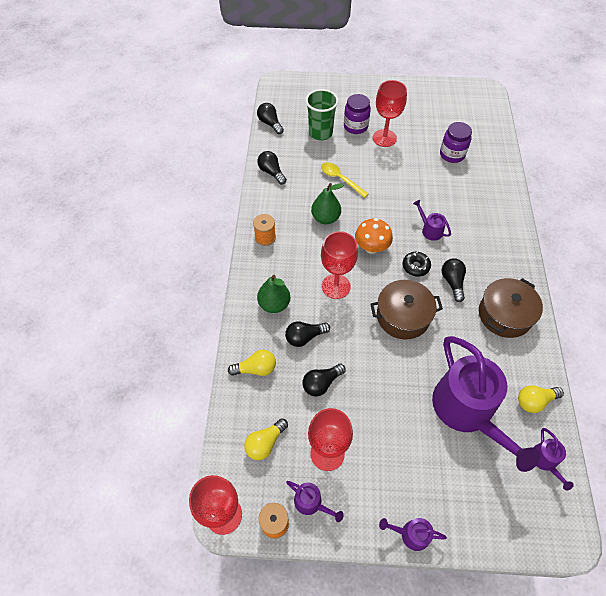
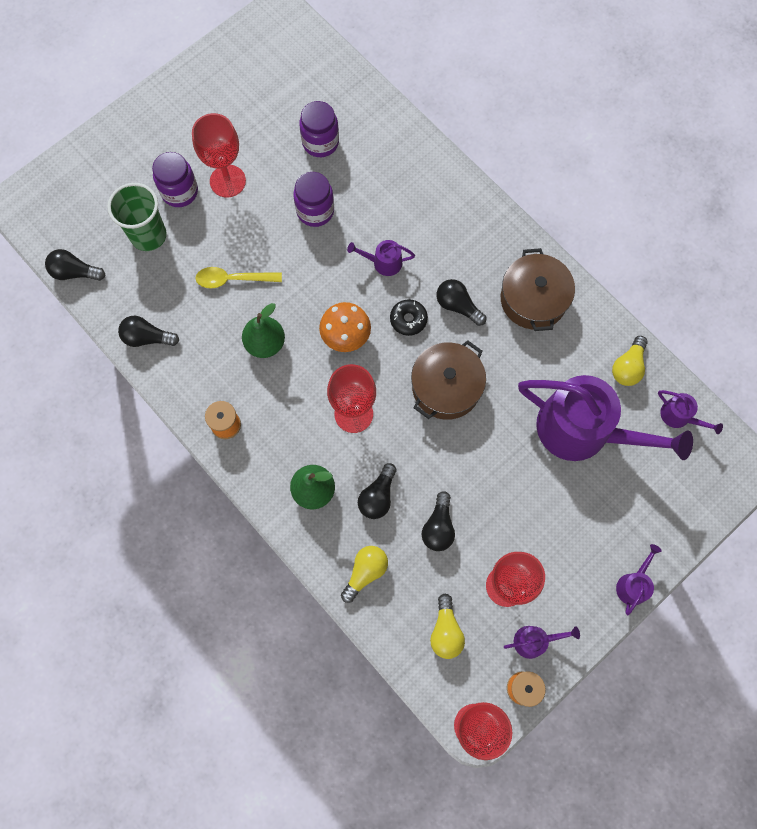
camera: 45 degrees left, 15 degrees up
(411, 534) = (633, 584): purple watering can -> purple watering can turned 150 degrees clockwise
(416, 181) = (315, 211): none -> purple jar

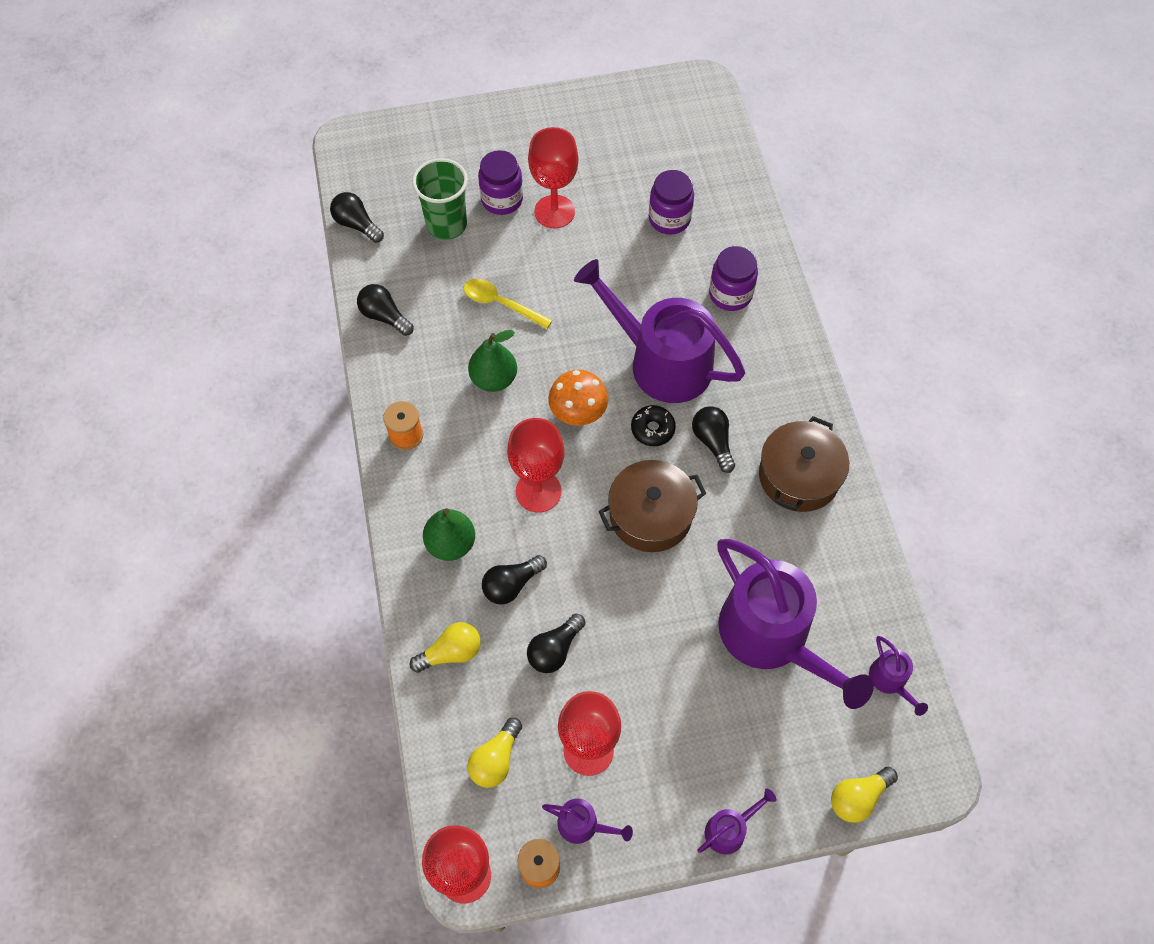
camera: 30 degrees right, 10 degrees down
(315, 211) = (623, 280): purple jar -> purple jar (730, 294)
(383, 262) = (661, 362): purple watering can -> purple watering can, size x2.41
(628, 367) = (862, 598): yellow light bulb -> yellow light bulb (858, 797)

